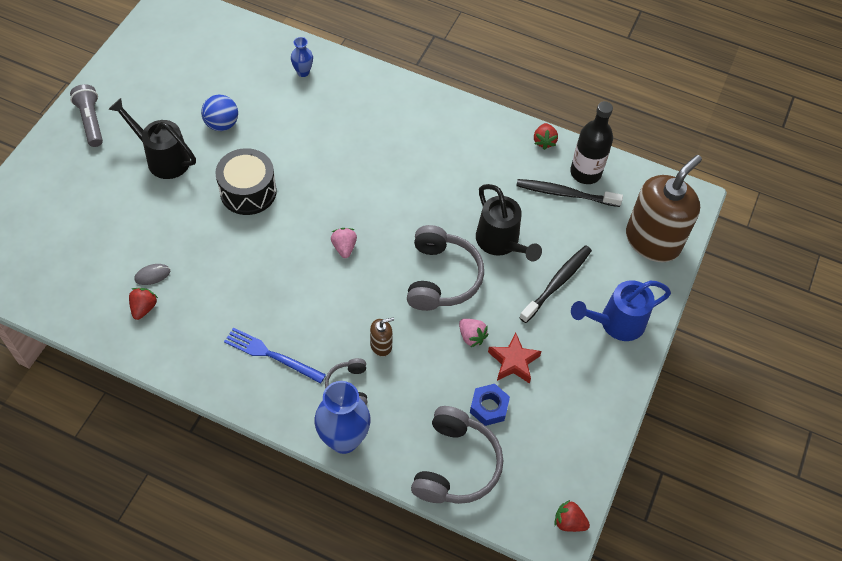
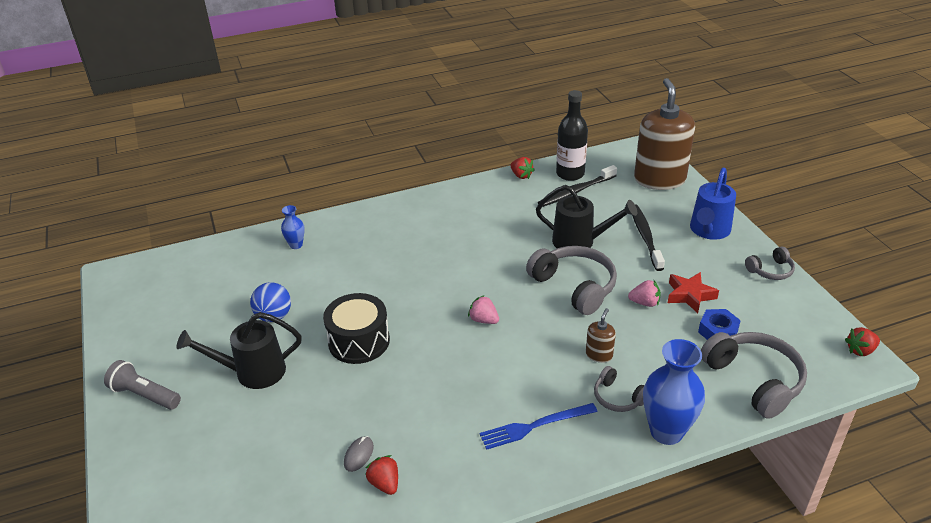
camera: 40 degrees left, 20 degrees down
(609, 400) = (770, 270): none -> grey headphones

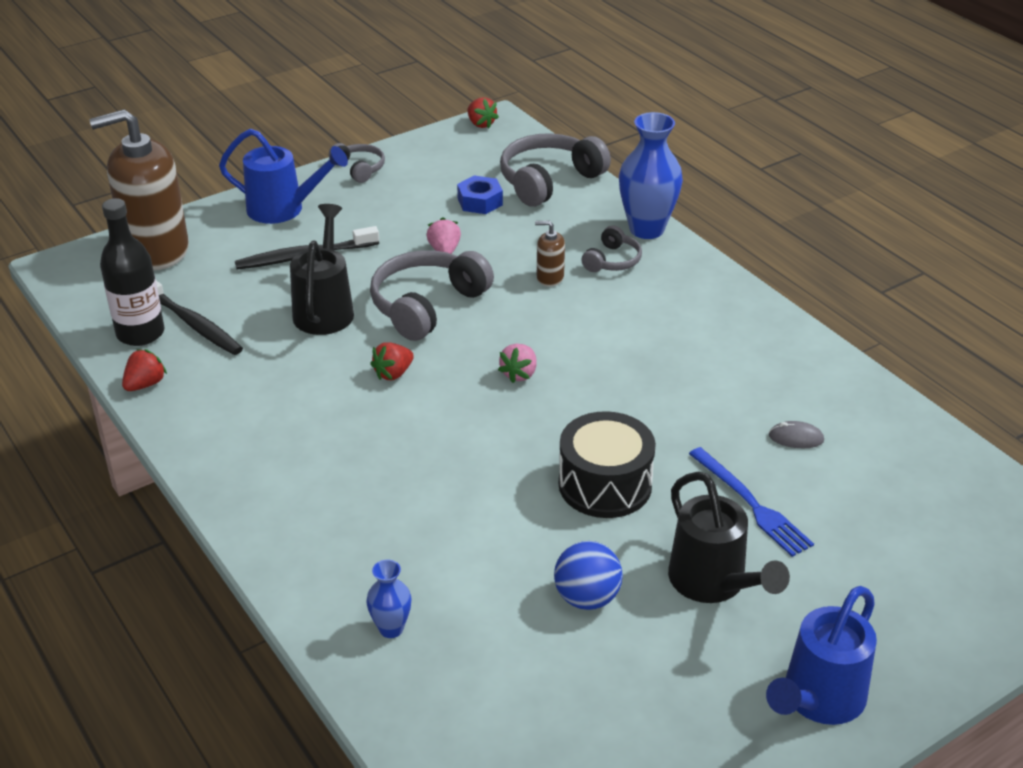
camera: 105 degrees left, 0 degrees up
(144, 395) = (818, 700): grey flashlight -> blue watering can
(385, 483) = (822, 408): red strawberry -> red strawberry (393, 373)
(534, 426) = (682, 312): blue fork -> blue fork (751, 504)
(690, 295) = (421, 220): red star -> none

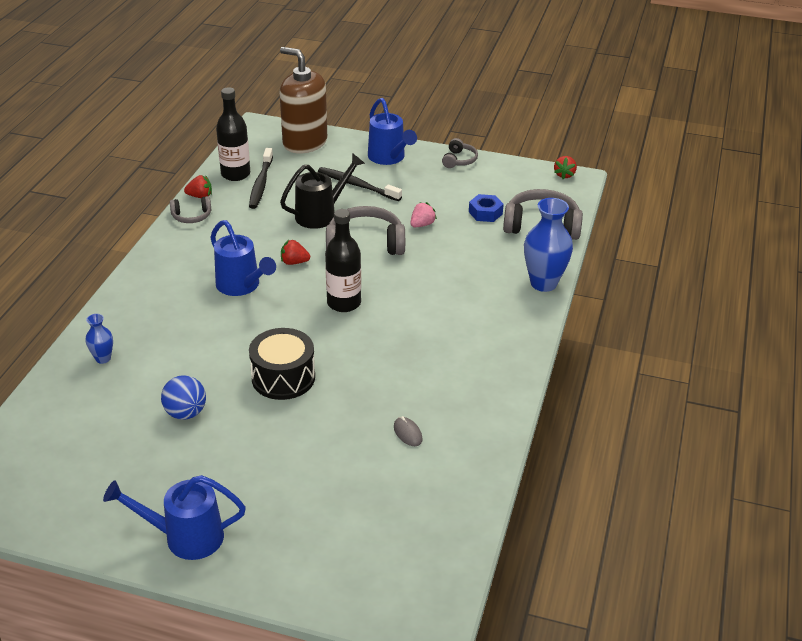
camera: 50 degrees right, 0 degrees up
(387, 437) = (241, 286): none -> blue watering can
(519, 374) = (344, 303): pink strawberry -> black bottle
(550, 277) = (445, 271): brown soap dispenser -> none
(612, 261) = (493, 286): grey headphones -> grey headphones (191, 216)
(713, 583) = (242, 455): black watering can -> none
(751, 504) = (325, 441): blue fork -> none

